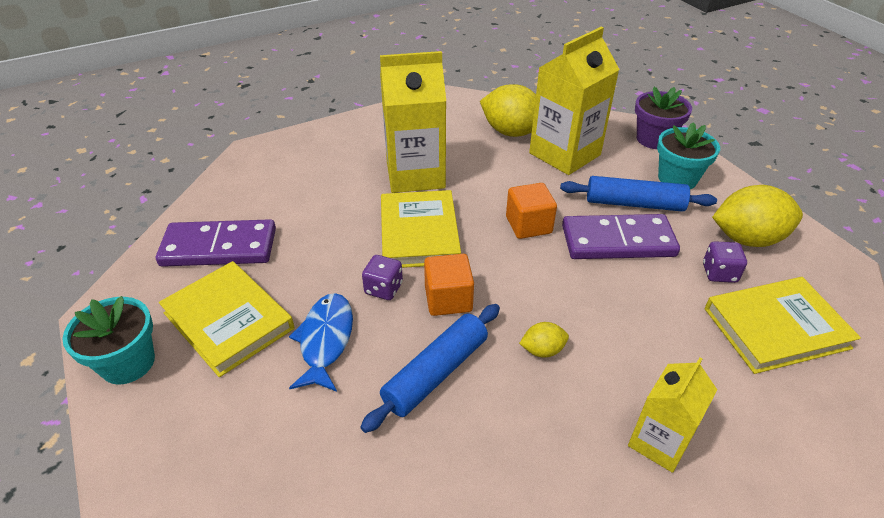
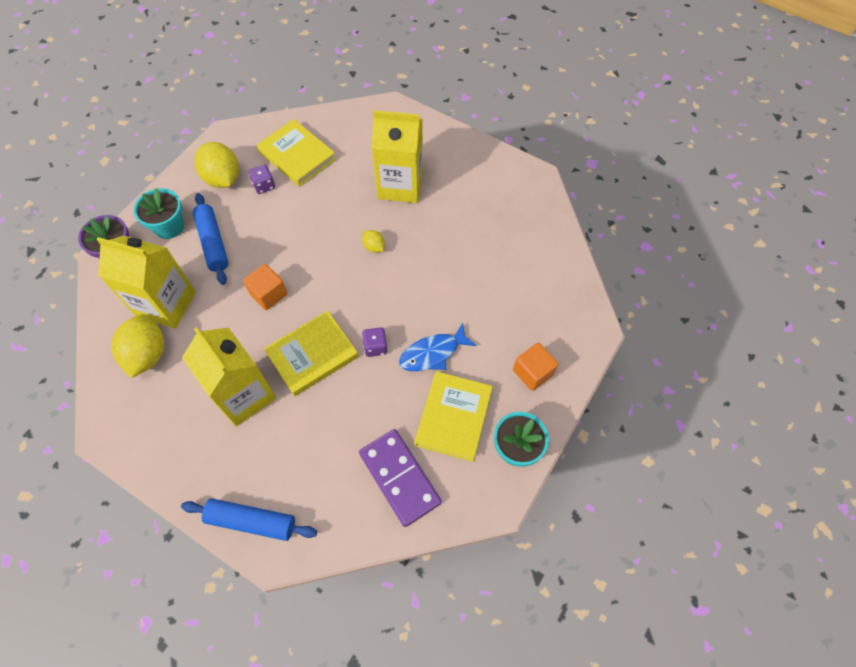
camera: 120 degrees left, 20 degrees up
(435, 373) = (419, 287): blue rolling pin -> blue rolling pin (251, 521)
(448, 299) = (363, 307): orange cube -> orange cube (532, 372)
(618, 241) = (259, 240): purple domino -> none
(659, 442) = (400, 185): yellow carton -> yellow carton, size x1.70

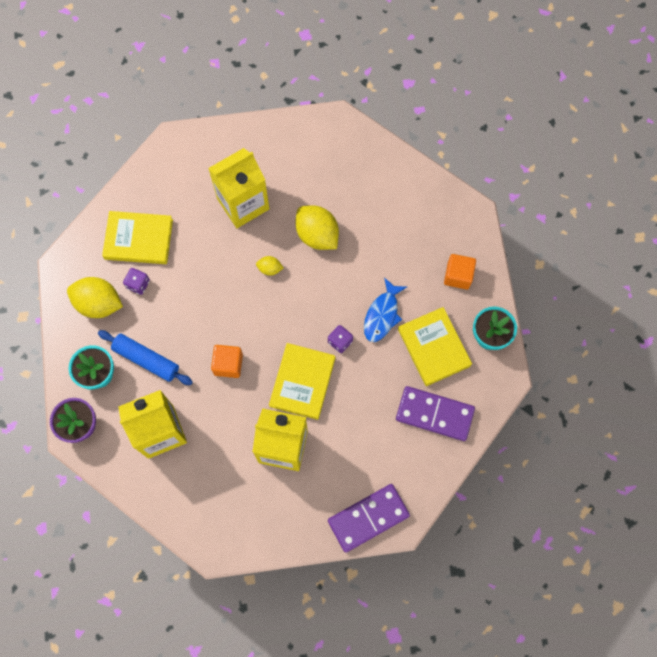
camera: 40 degrees left, 10 degrees up
(147, 354) = (186, 476): yellow lemon -> yellow lemon (317, 235)
(251, 521) = (368, 518): blue rolling pin -> purple domino

